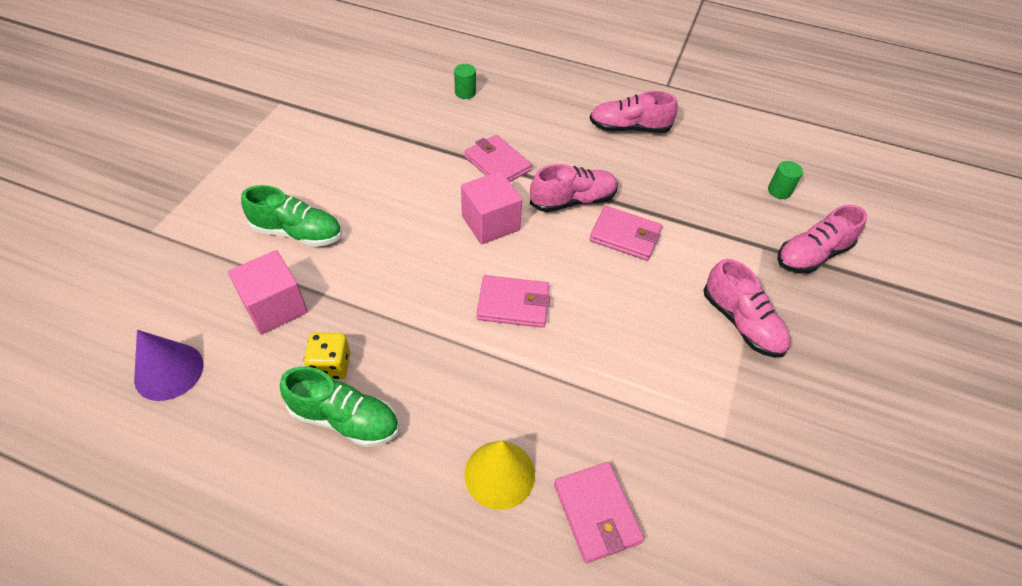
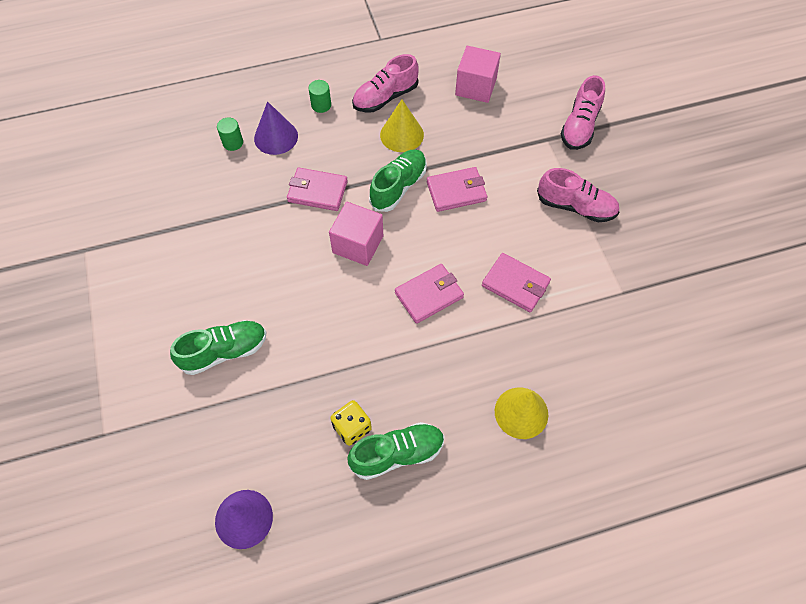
camera: 35 degrees left, 10 degrees up
(275, 307) = (269, 418): pink cube -> pink cube (476, 87)
(504, 107) = (276, 137): none -> purple cone
(573, 201) = (398, 187): pink shoe -> green shoe
(596, 513) = (592, 392): pink wallet -> pink wallet (515, 284)
(616, 163) = (402, 135): none -> yellow cone
(779, 191) = (525, 87): green cylinder -> green cylinder (321, 105)

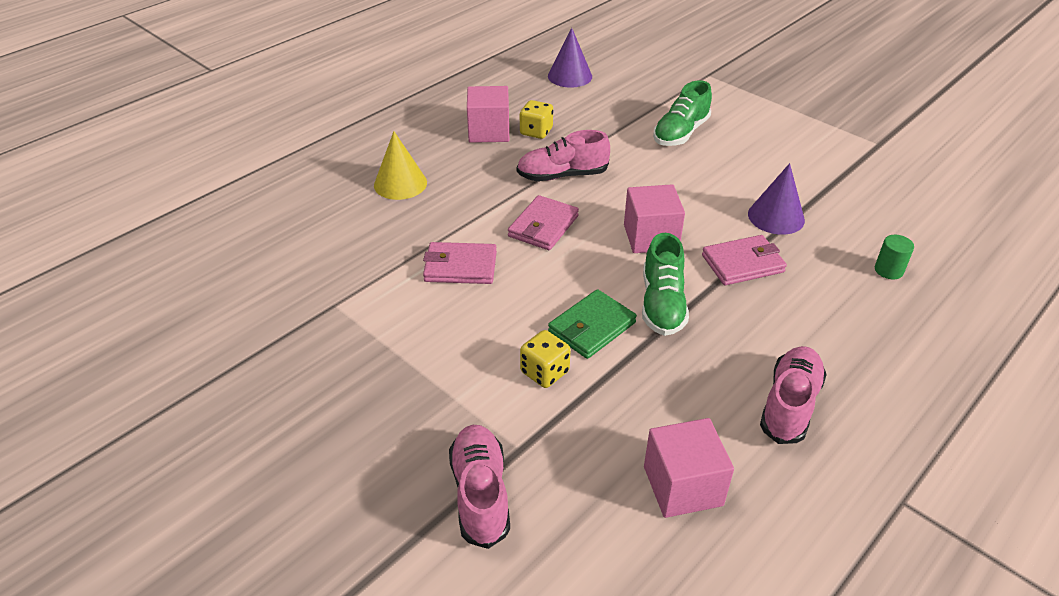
camera: 150 degrees right, 20 degrees down
(276, 137) = (854, 296): purple cone -> purple cone (776, 217)
(321, 105) = (853, 355): green cylinder -> none
(397, 454) = (489, 131): green shoe -> pink cube
(402, 135) = (717, 364): yellow cone -> none
(456, 191) = (591, 327): pink wallet -> green wallet
(506, 175) = (544, 372): none -> yellow dice
(575, 207) = (431, 372): pink shoe -> pink shoe (562, 175)

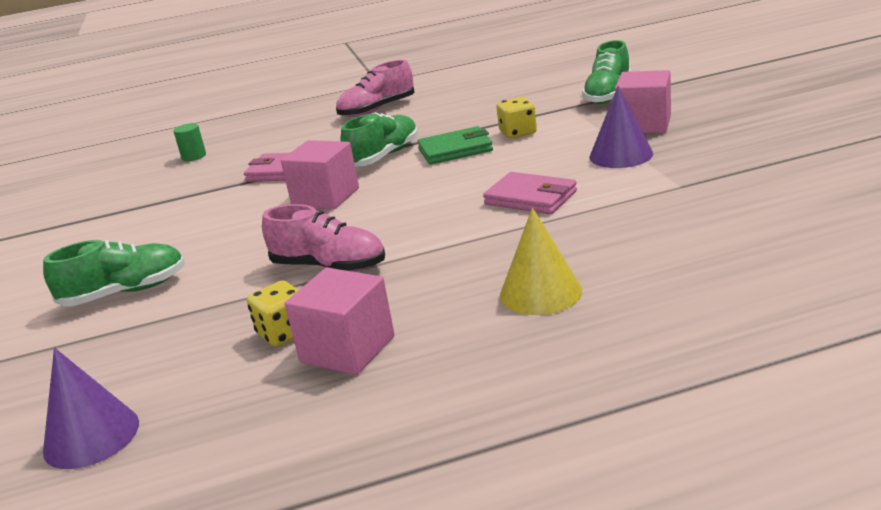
camera: 145 degrees left, 15 degrees down
(480, 494) = (608, 95): pink shoe -> green shoe
(543, 226) = (413, 219): pink wallet -> none
(683, 486) = (483, 91): pink cube -> pink cube (644, 124)
(776, 217) = (198, 197): purple cone -> purple cone (621, 155)

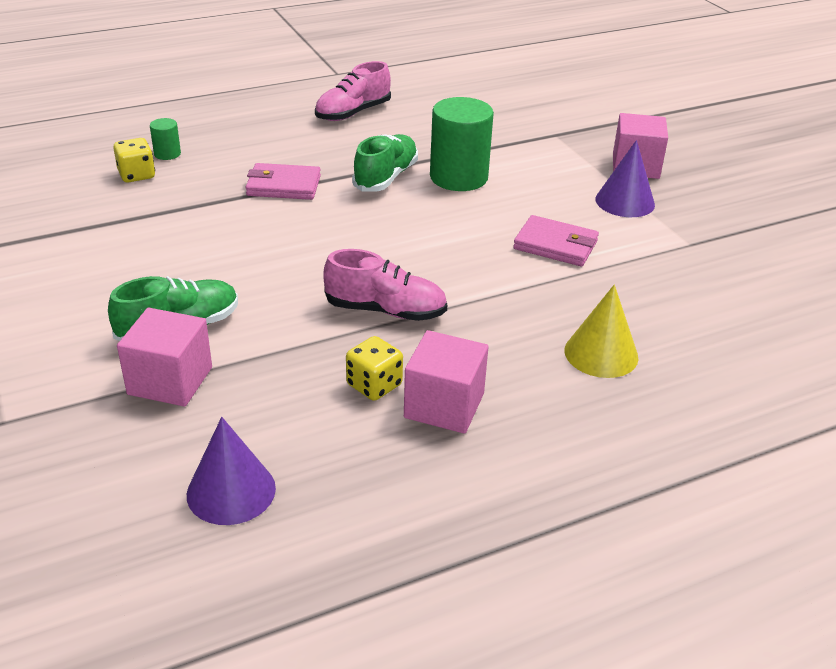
camera: 15 degrees left, 10 degrees up
(325, 197) = (345, 225): pink cube -> pink cube (170, 381)
(455, 150) = (458, 177): green wallet -> green cylinder
(518, 133) = (515, 162): yellow dice -> yellow dice (136, 175)
(608, 95) = (589, 124): green shoe -> none

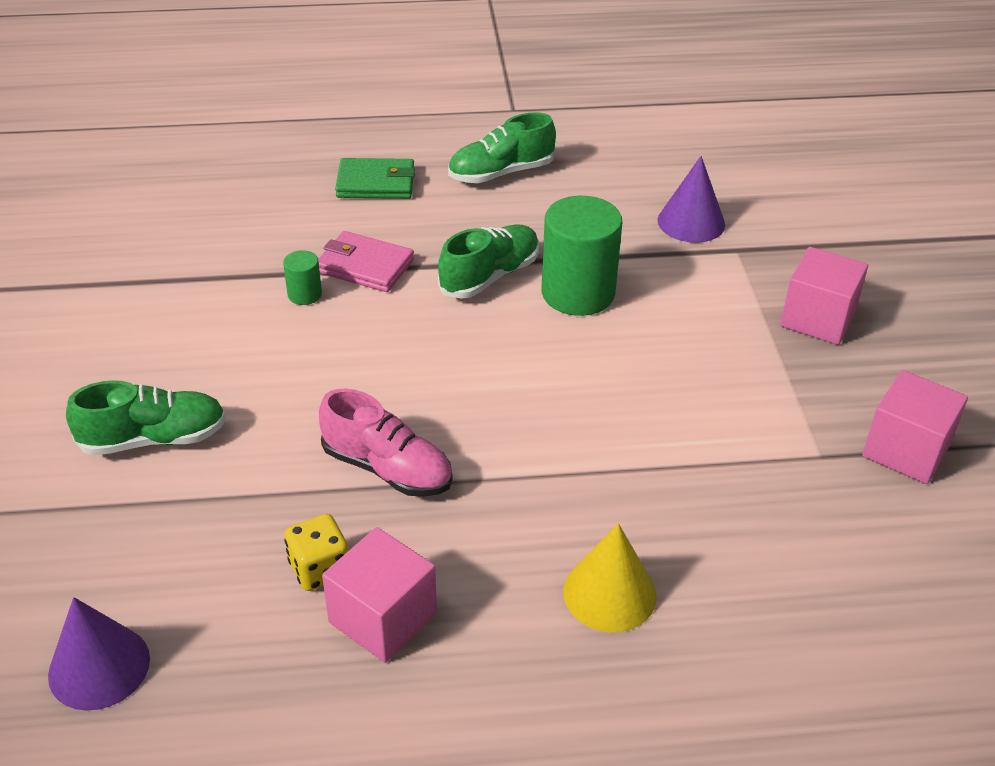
camera: 20 degrees right, 5 degrees up
(136, 175) = (213, 220): yellow dice -> none
(167, 154) = (260, 196): green cylinder -> green cylinder (304, 294)
(170, 381) = (110, 507): pink cube -> pink cube (906, 450)
(258, 132) = (376, 183): none -> green wallet
(353, 113) = (501, 173): pink shoe -> green shoe
(555, 245) = (642, 420): pink wallet -> none
(625, 202) = (771, 372): purple cone -> purple cone (691, 222)

